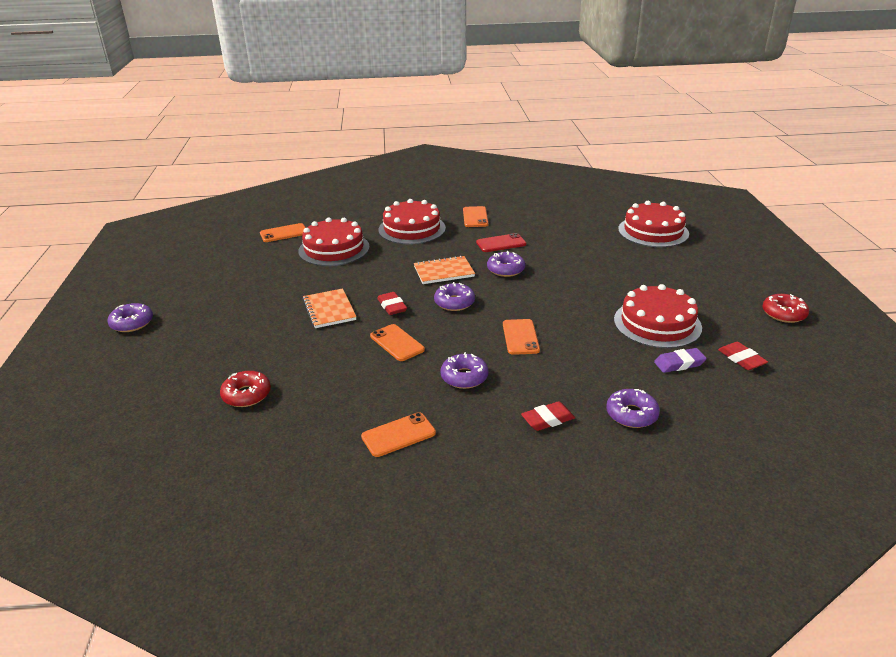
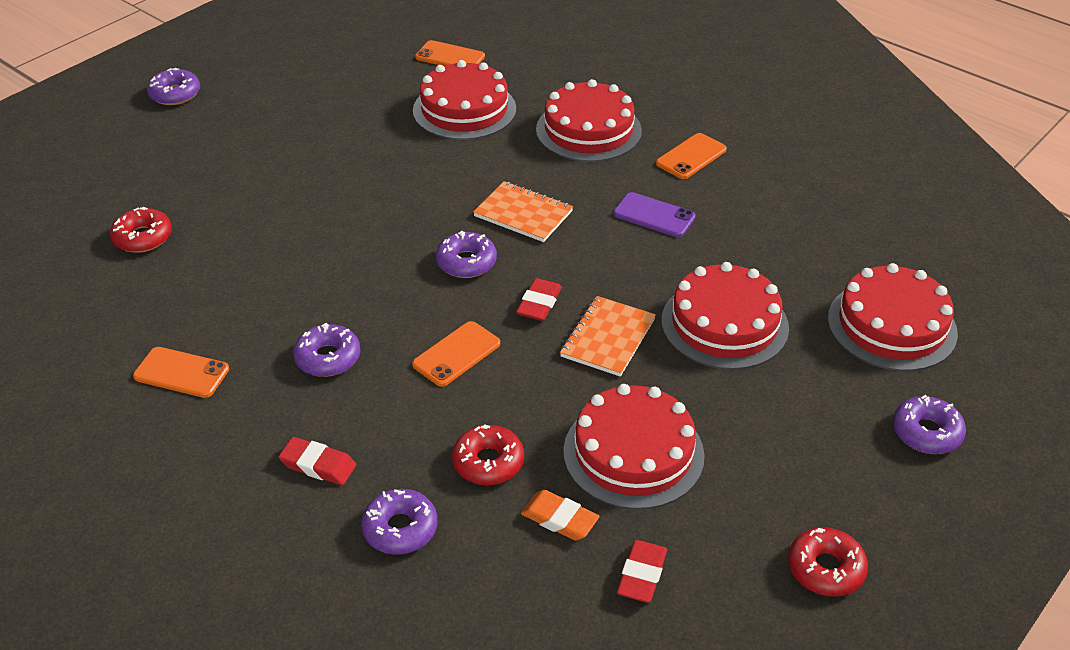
camera: 45 degrees right, 10 degrees up
(329, 310) = (341, 188): orange notebook -> orange notebook (608, 338)
(392, 306) = (401, 224): red eraser -> red eraser (539, 303)
(397, 343) = (335, 272): orange phone -> none
(501, 243) = (654, 215): red phone -> purple phone
(505, 269) = (594, 256): purple donut -> purple donut (926, 432)
(600, 263) = (724, 324): none -> red cake
(614, 365) = (488, 462): none -> red donut
(679, 363) = (559, 519): purple eraser -> orange eraser

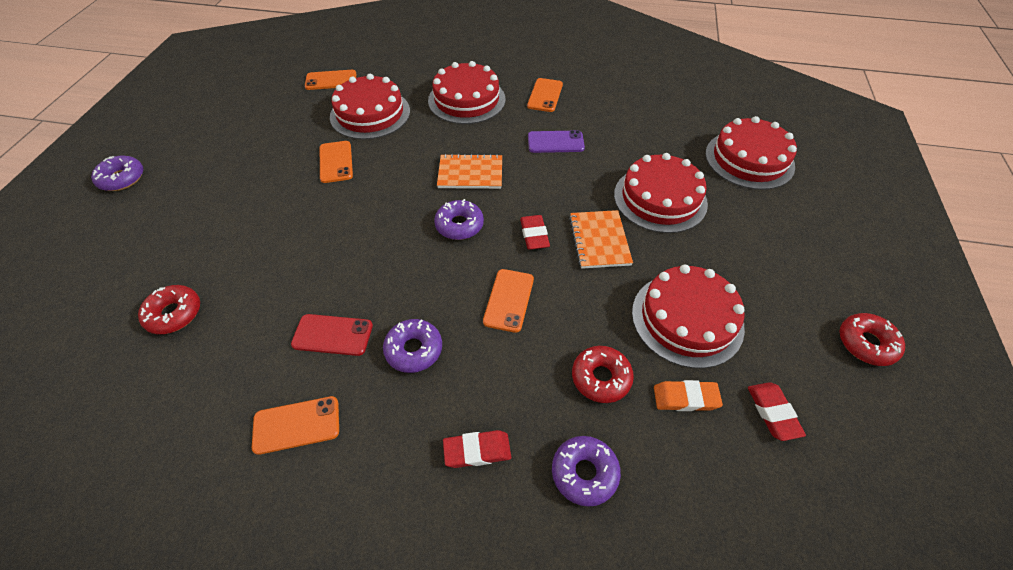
camera: 30 degrees left, 10 degrees up
(264, 313) = (332, 335): none -> red phone
(388, 150) = (336, 162): none -> orange phone
(926, 432) = (829, 220): purple donut -> none

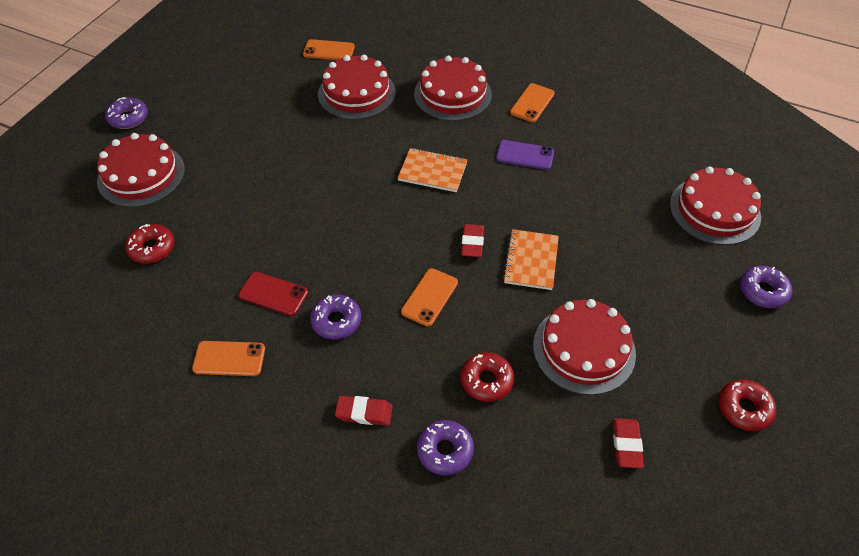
camera: 15 degrees right, 0 degrees up
(336, 162) = (313, 137): orange phone -> none
(459, 225) = (407, 220): purple donut -> purple donut (763, 291)
(660, 199) = (605, 232): red cake -> red cake (141, 175)
(685, 398) = (554, 414): orange eraser -> none

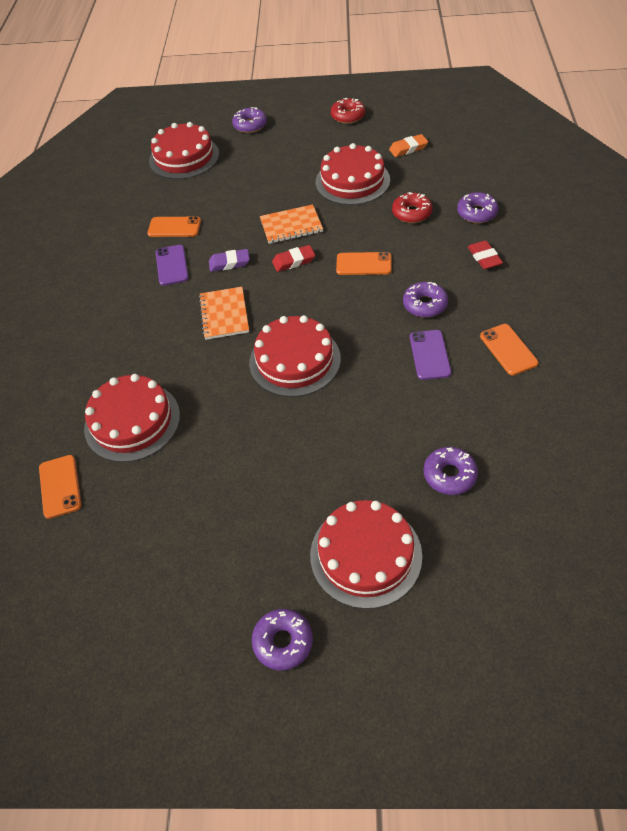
camera: 110 degrees left, 0 degrees up
(152, 248) = (449, 475): red donut -> purple donut
(273, 294) = (430, 355): red phone -> purple phone
(452, 94) = (103, 342): red cake -> red cake (295, 360)
(501, 195) = (229, 263): none -> purple eraser
(532, 103) = (95, 283): orange phone -> orange phone (174, 227)
(626, 444) = (408, 148): red eraser -> orange eraser

